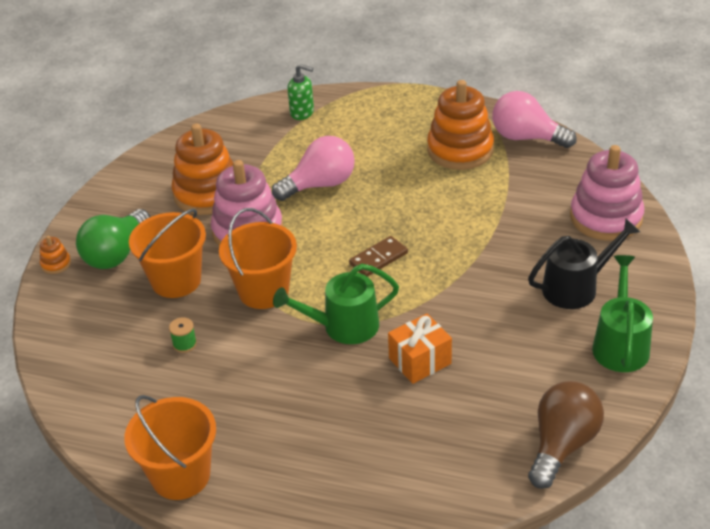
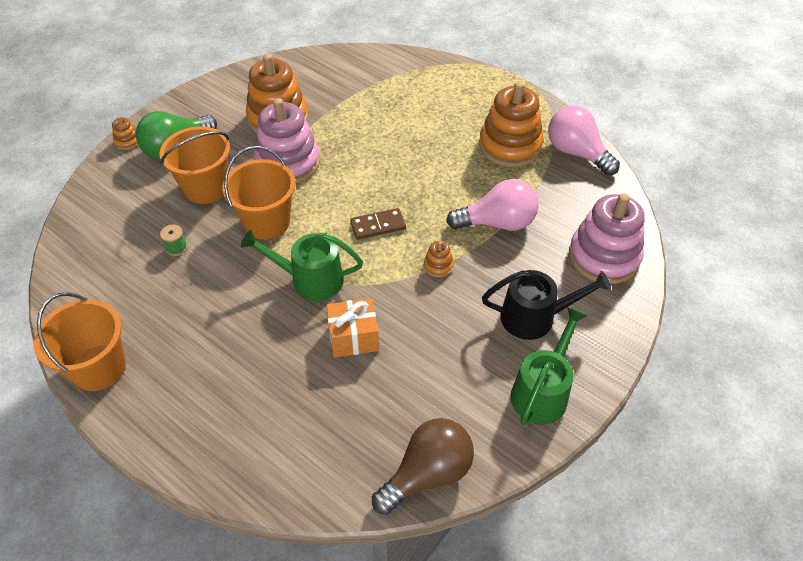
camera: 20 degrees right, 10 degrees up
(302, 113) = (397, 69): green soap dispenser -> none
(320, 185) = (371, 140): pink light bulb -> pink light bulb (497, 223)
(460, 274) = (438, 265): none -> orange stacking toy

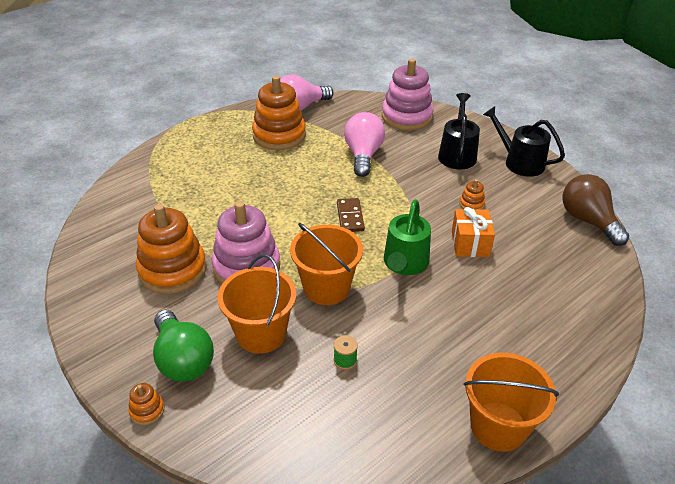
camera: 80 degrees left, 10 degrees down
(438, 265) = (402, 190): orange stacking toy -> orange stacking toy (471, 204)
(542, 392) = (519, 162): green watering can -> black watering can

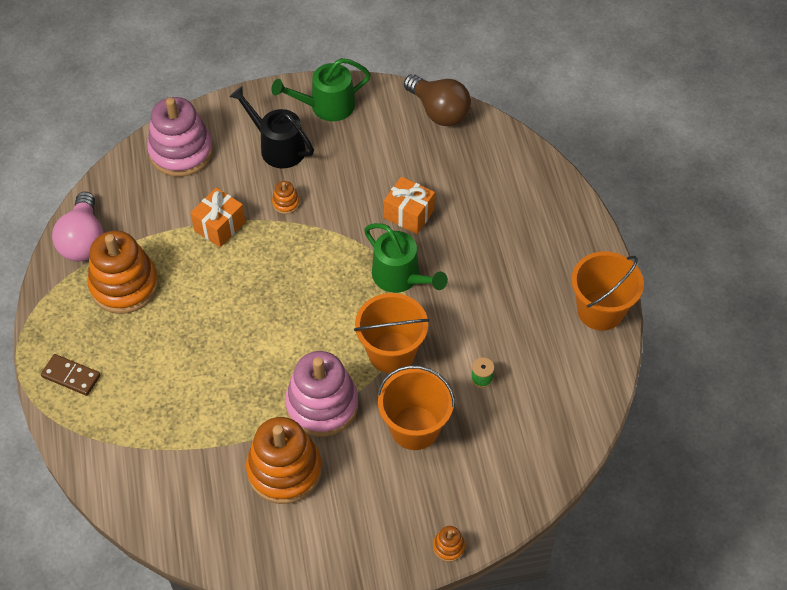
camera: 60 degrees left, 15 degrees up
(183, 360) = (408, 500): green light bulb -> none
(350, 217) = (309, 287): brown domino -> brown domino (71, 376)
(363, 155) = (220, 226): pink light bulb -> orange gift
(471, 204) = (358, 181): orange stacking toy -> orange stacking toy (286, 203)
(519, 162) = (327, 106): black watering can -> green watering can
(588, 221) = (439, 111): brown light bulb -> brown light bulb turned 135 degrees counterclockwise

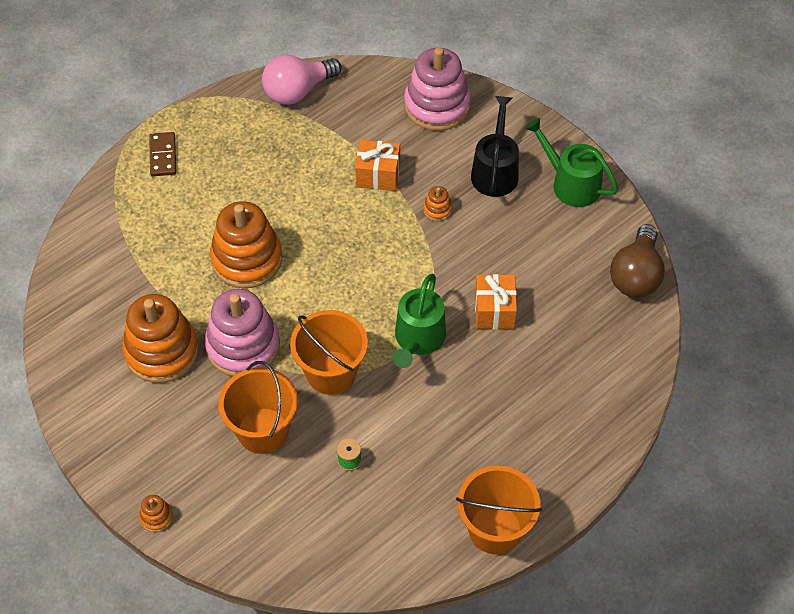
camera: 60 degrees right, 0 degrees up
(124, 285) = (272, 142): orange stacking toy -> orange stacking toy (247, 259)

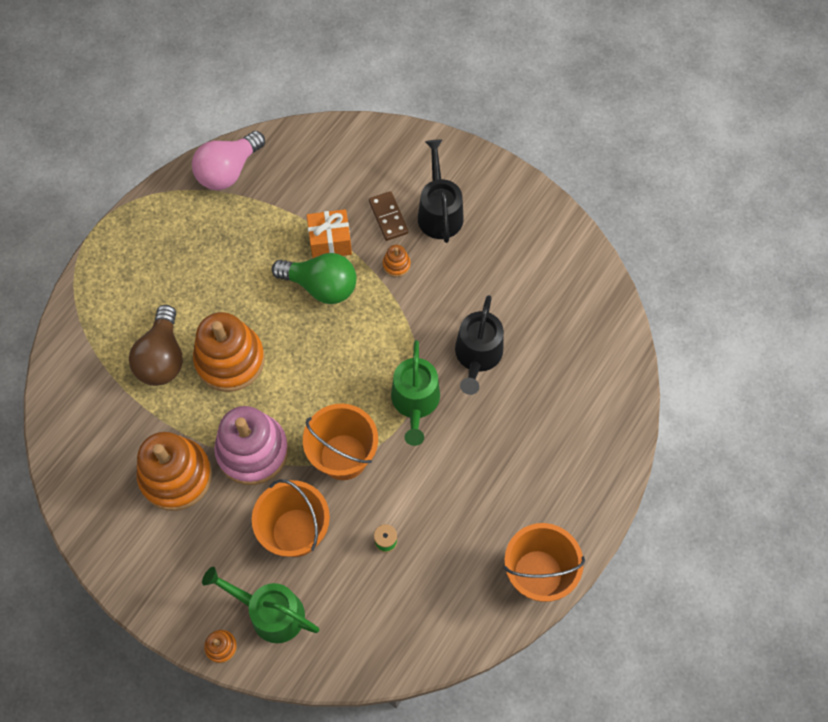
camera: 15 degrees left, 10 degrees up
(163, 156) = (116, 270): brown domino -> brown domino (388, 217)
(356, 213) = (321, 286): none -> green light bulb
(437, 106) = (366, 156): pink stacking toy -> none
(494, 311) = (477, 355): orange gift -> black watering can
(571, 184) = (513, 208): green watering can -> green watering can (271, 612)
(636, 275) = (596, 288): brown light bulb -> brown light bulb (162, 358)

